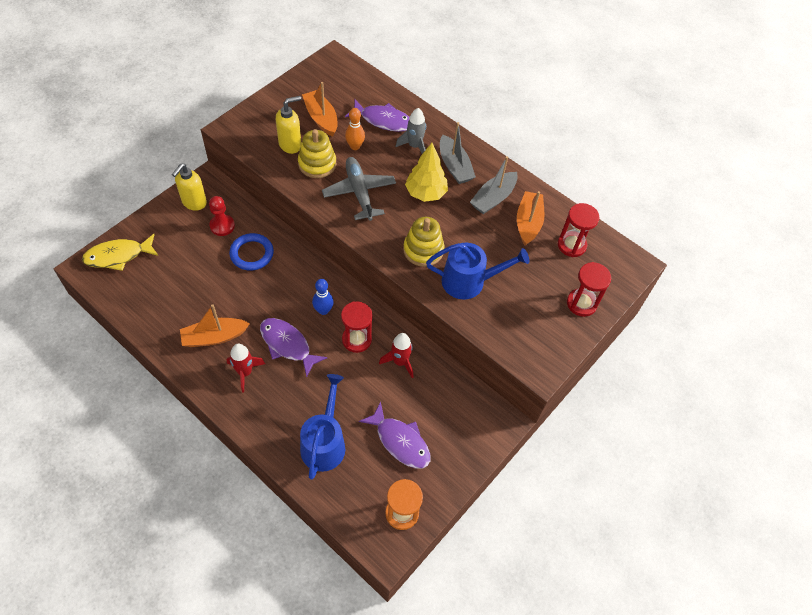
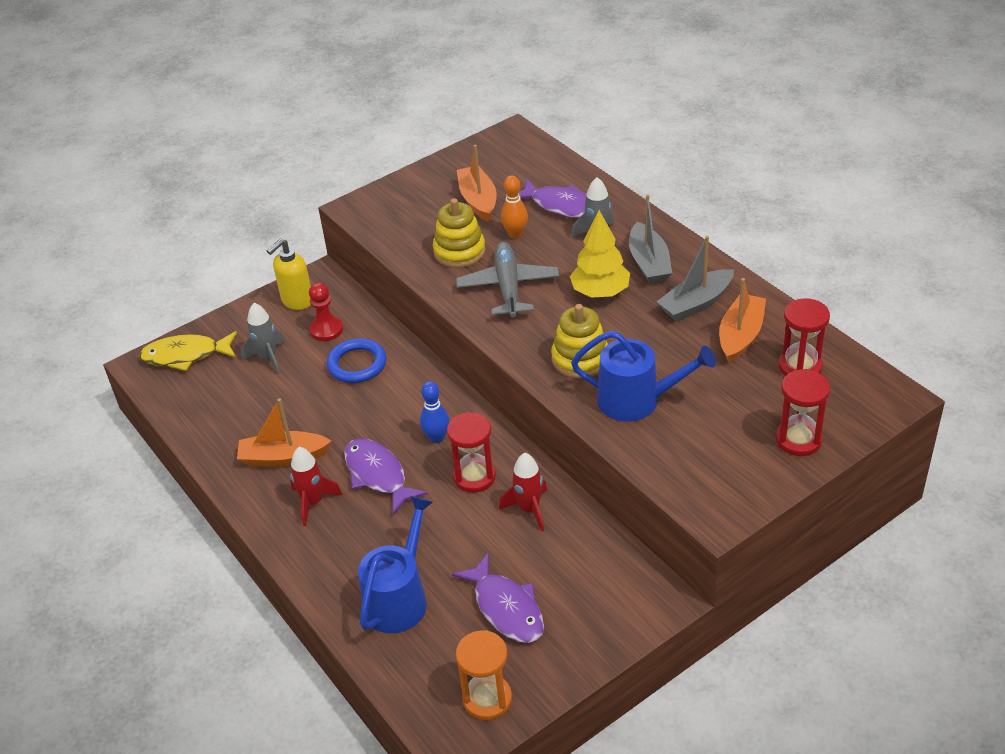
camera: 20 degrees right, 15 degrees down
(183, 253) = (268, 358): none -> grey rocket
(290, 144) = (429, 228): yellow soap dispenser -> none

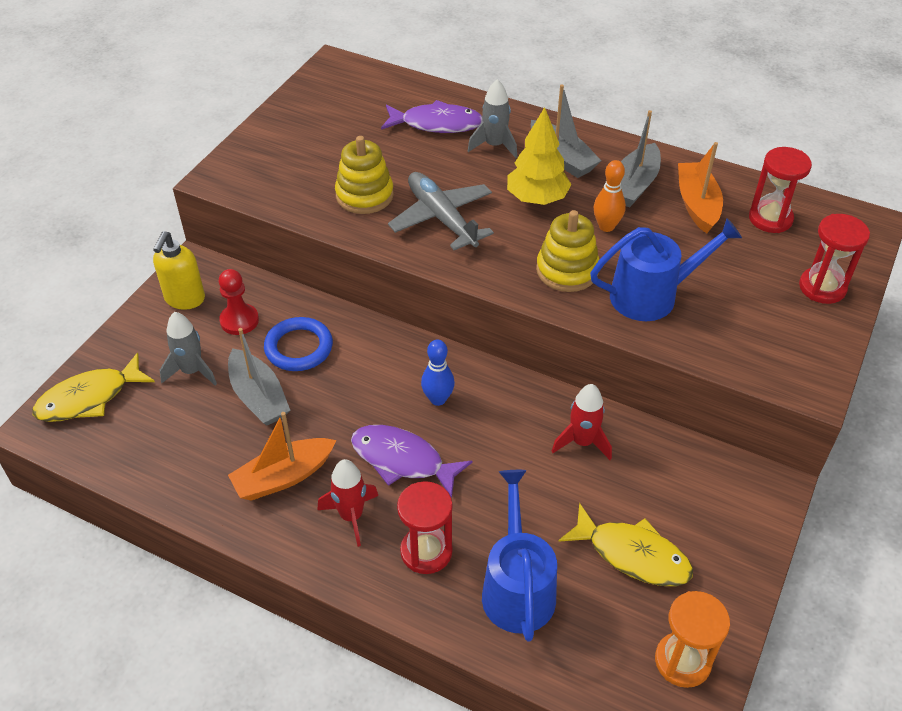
camera: 30 degrees left, 5 degrees up
(303, 392) = (258, 397): none -> grey boat
(474, 477) = (505, 427): red hourglass -> red hourglass (426, 551)
(478, 200) = (347, 139): orange boat -> none
(506, 608) = (632, 554): purple fish -> yellow fish
(515, 234) = (410, 163): orange bowling pin -> orange bowling pin (606, 226)

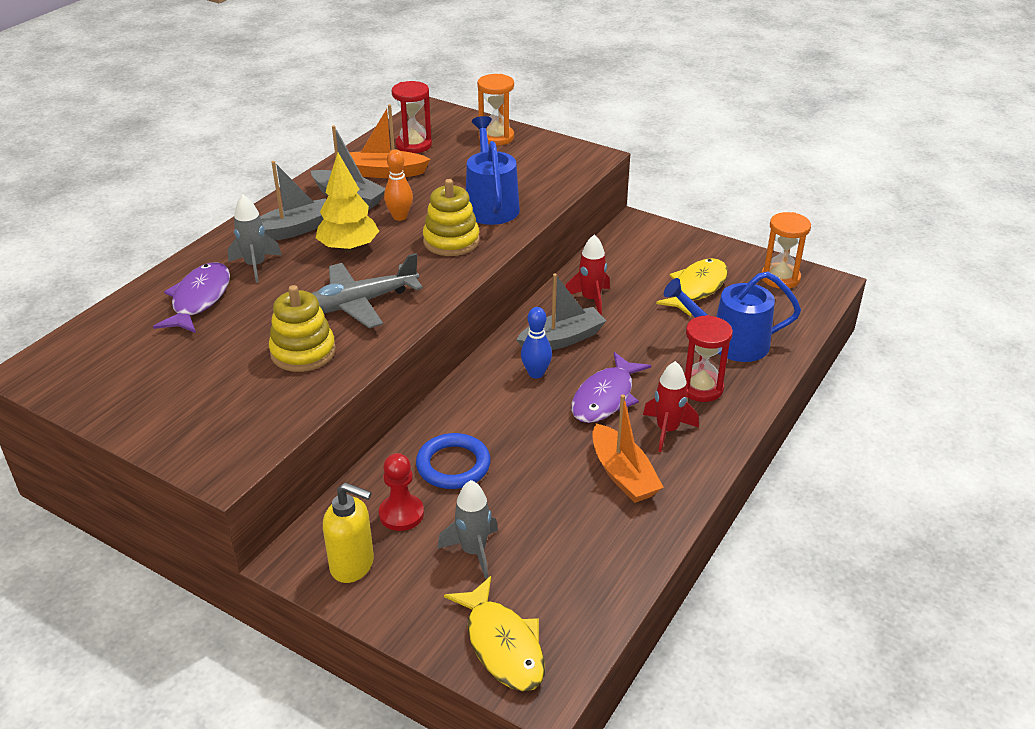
camera: 85 degrees left, 10 degrees down
(258, 397) = (518, 495): grey boat -> grey boat (561, 339)
(822, 287) = (496, 137): red hourglass -> orange hourglass

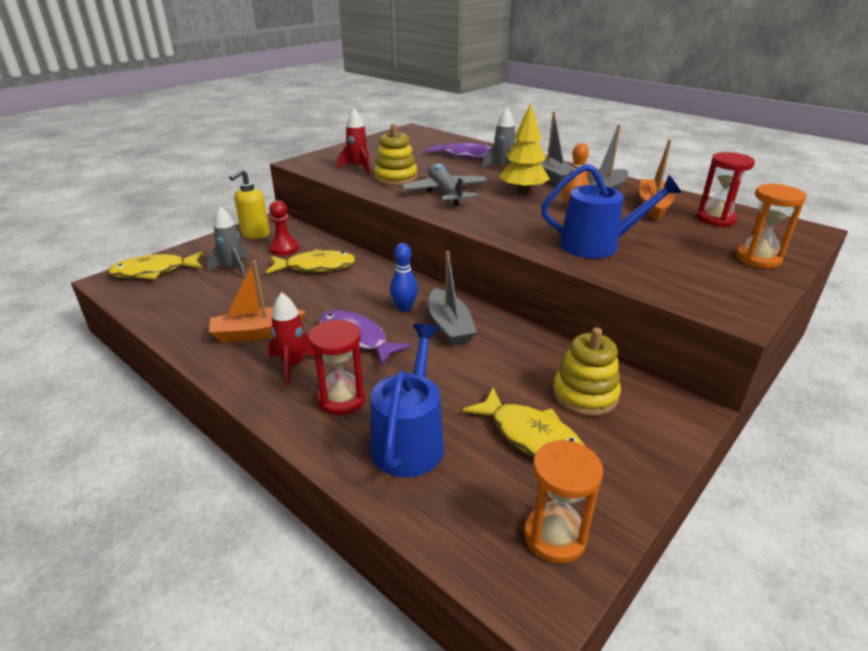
camera: 100 degrees right, 5 degrees down
(451, 241) = (530, 225): yellow stacking toy -> yellow stacking toy (585, 394)
(453, 465) = (316, 267): blue ring -> yellow fish
(590, 299) = (514, 351): red rocket -> red rocket (358, 168)

